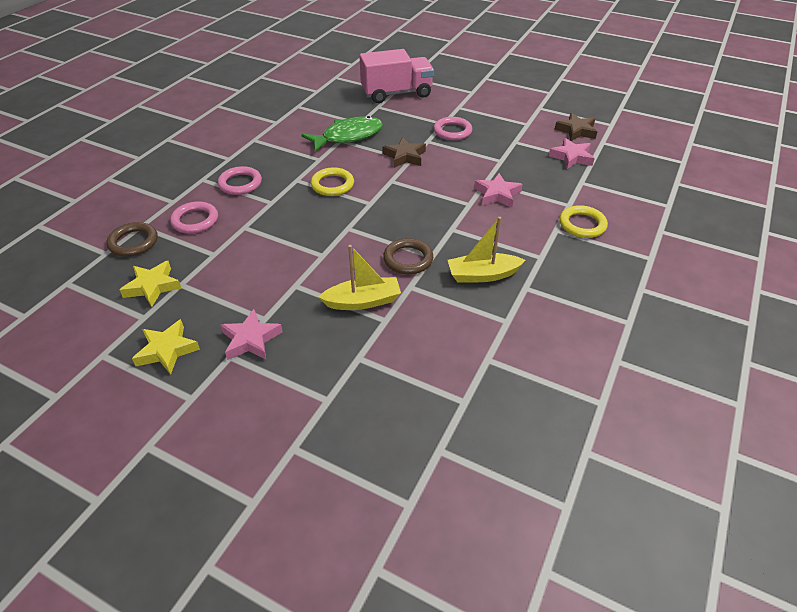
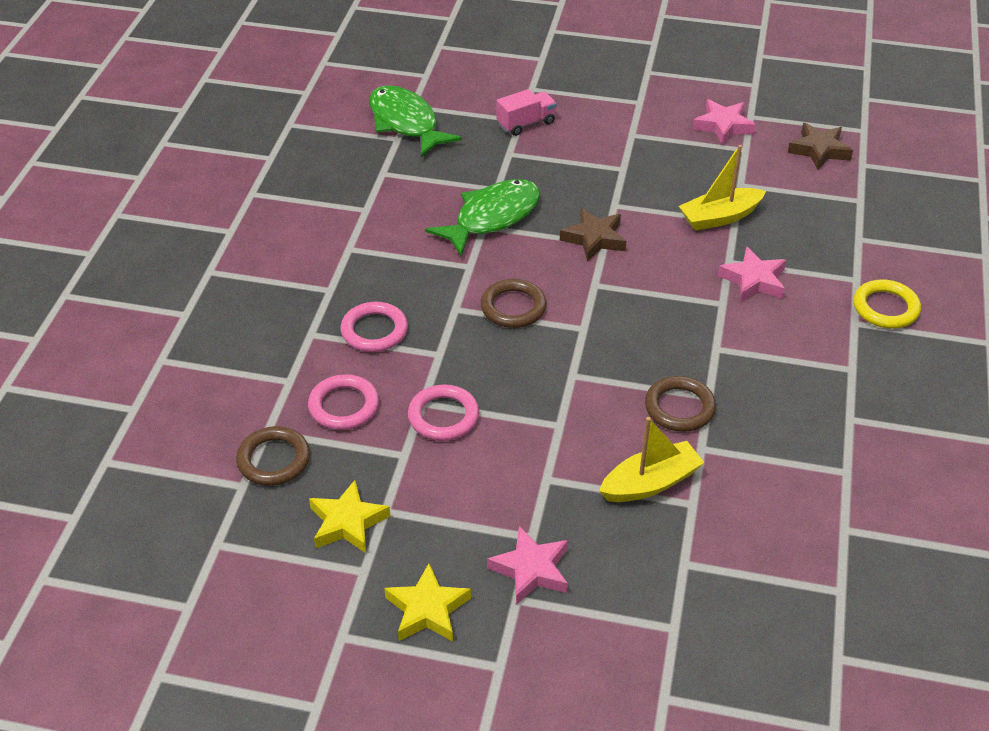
camera: 15 degrees left, 0 degrees up
(326, 84) = (406, 123): none -> green fish
(332, 185) = (513, 307): yellow ring -> brown ring
(396, 93) = (526, 123): pink truck -> pink truck, size x0.52
(452, 131) = (643, 181): pink ring -> pink ring (443, 416)
(482, 275) = (788, 411): yellow boat -> yellow boat (719, 217)
(571, 157) = (830, 198): pink star -> pink star (723, 126)

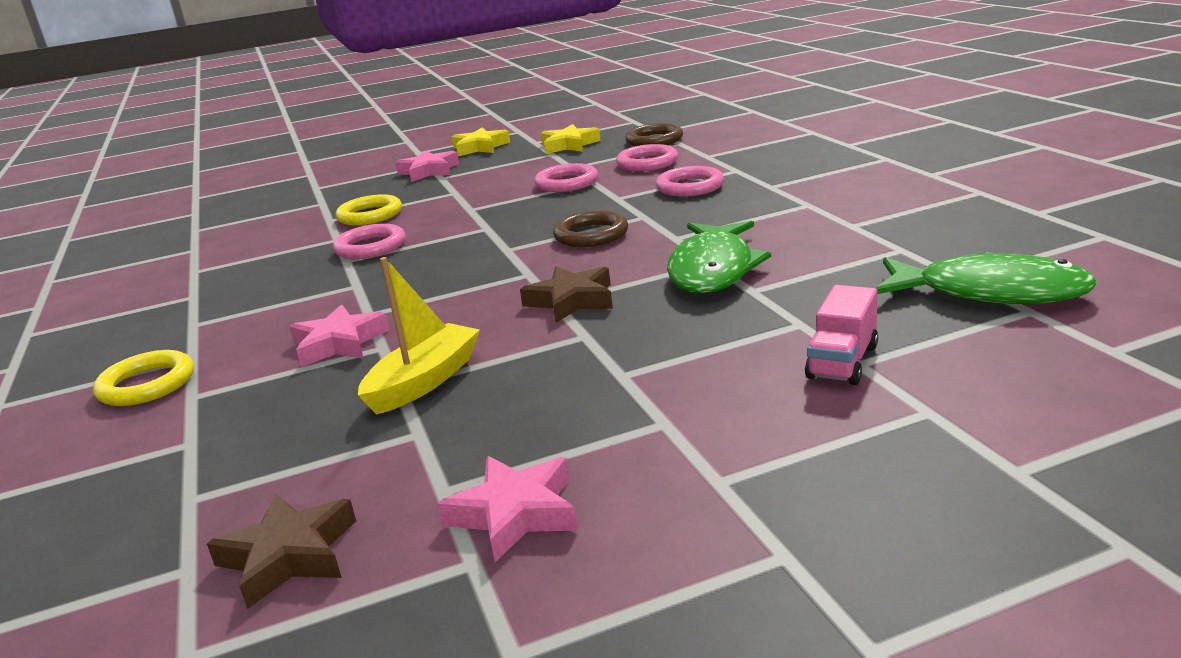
camera: 150 degrees right, 20 degrees down
(650, 483) = (370, 215): yellow boat -> yellow ring
(679, 407) = (370, 247): brown ring -> pink ring

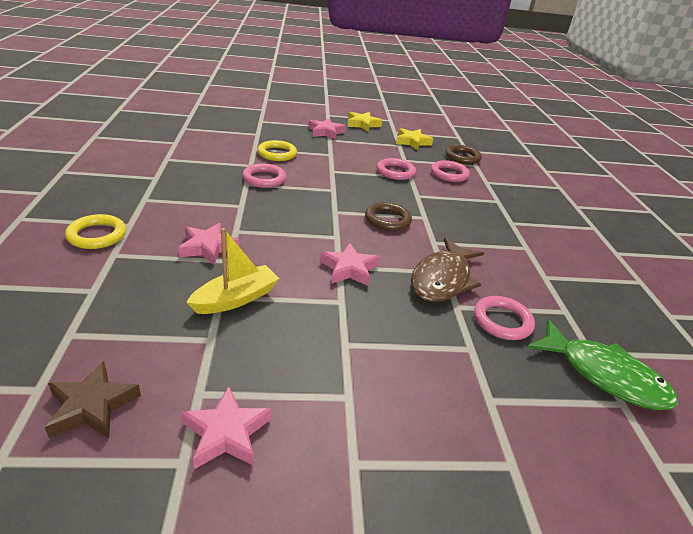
camera: 10 degrees right, 10 degrees up
(571, 300) = (349, 269): brown star -> pink star
(690, 187) = (464, 204): pink ring -> pink ring (502, 321)
(713, 270) = (442, 279): green fish -> brown fish
(842, 362) = (480, 395): pink truck -> none

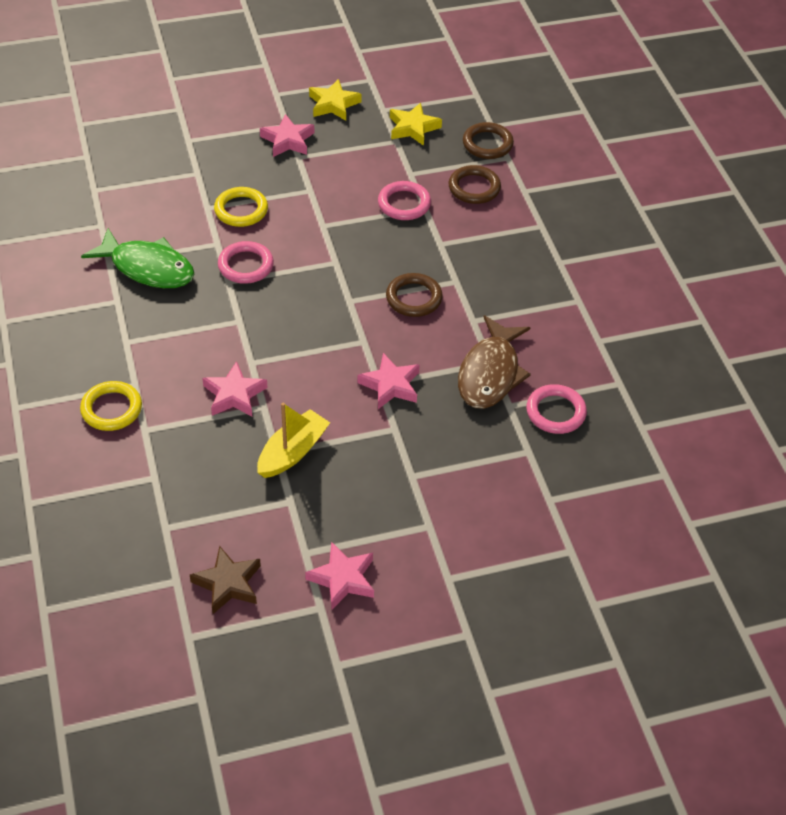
camera: 10 degrees left, 15 degrees up
(449, 174) = (474, 188): pink ring -> brown ring
(604, 375) = (651, 450): green fish -> green fish (148, 268)

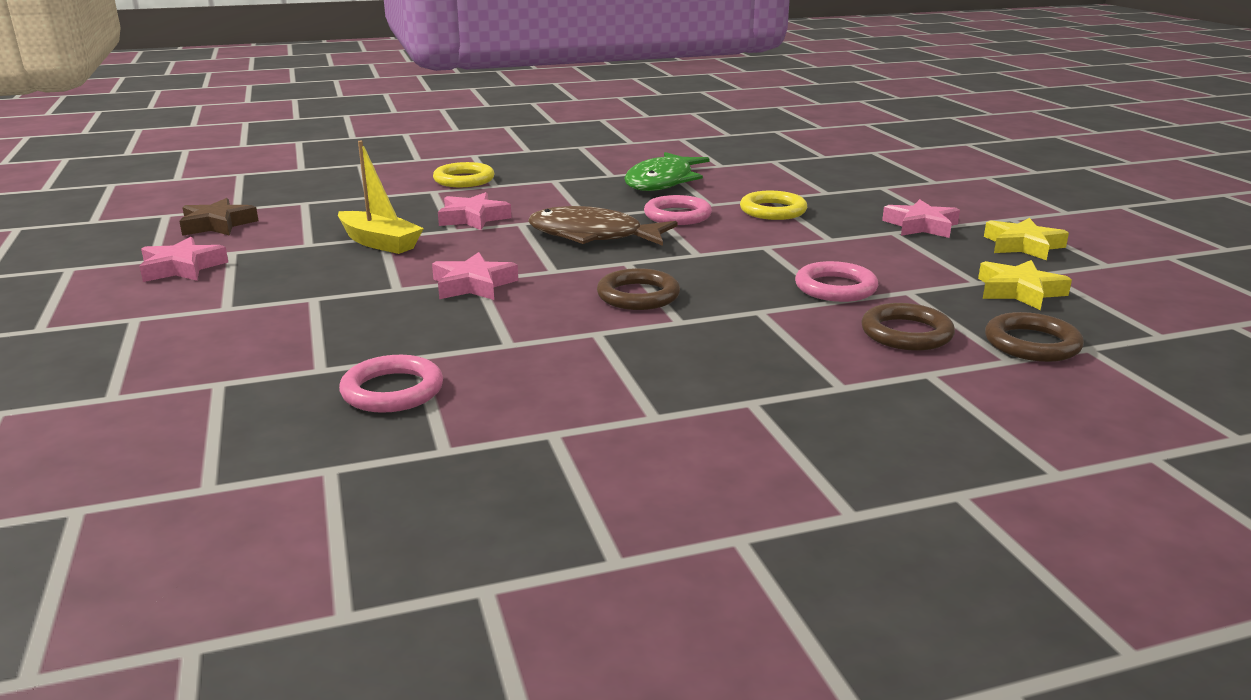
camera: 90 degrees right, 25 degrees down
(490, 373) = (485, 343): brown fish -> brown fish (592, 236)

